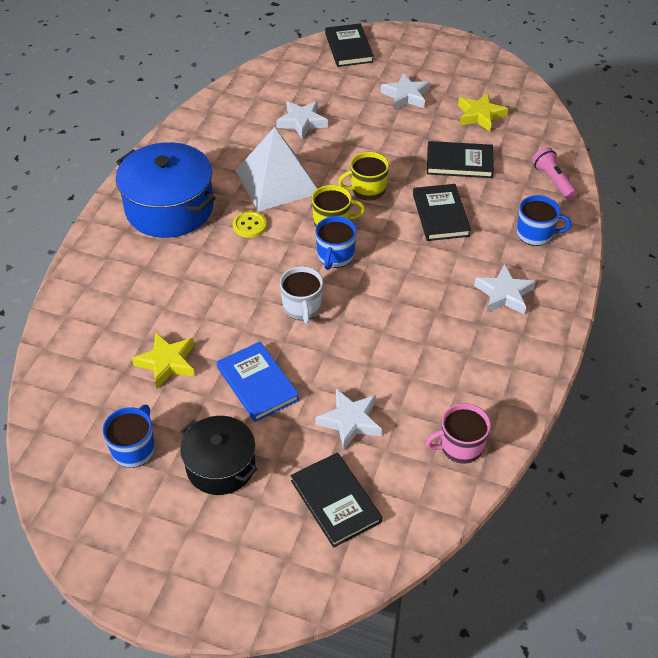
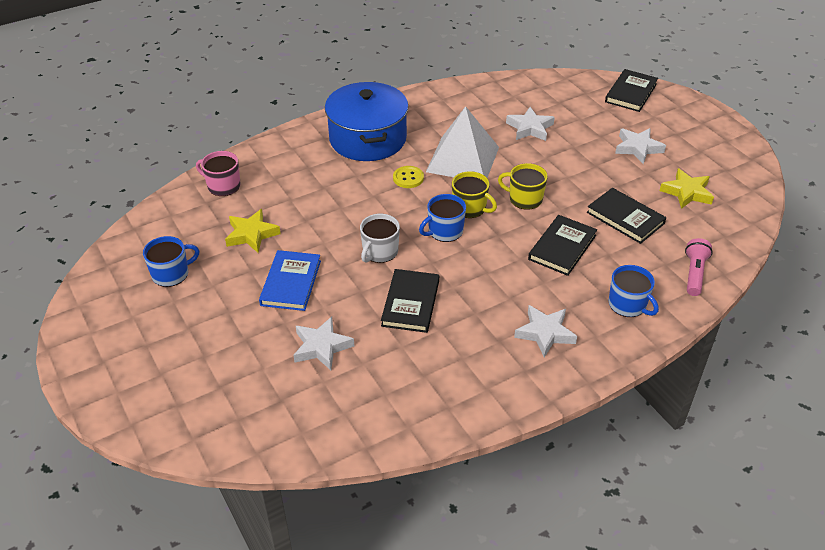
camera: 40 degrees right, 5 degrees down
(221, 466) = (207, 319): black pot -> none
(335, 501) = (249, 391): black book -> black book (410, 303)
(460, 446) = (378, 416): pink mug -> pink mug (223, 186)

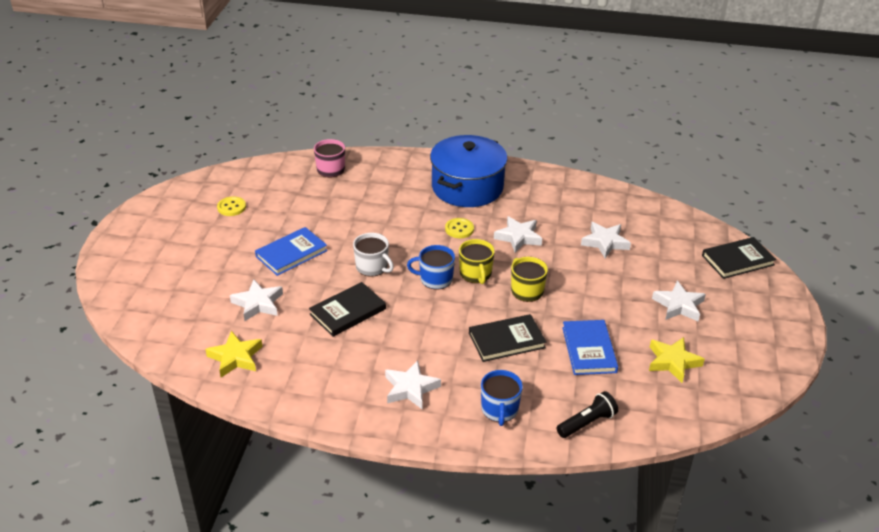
camera: 40 degrees right, 5 degrees down
(171, 274) = (231, 207): blue mug -> yellow button
(251, 234) = (308, 209): yellow star -> yellow star (235, 357)
(380, 252) = (372, 267): white mug -> white mug turned 120 degrees counterclockwise
(463, 159) = (518, 237): white pyramid -> white star
(625, 218) = (589, 349): black book -> blue book
(694, 274) = (587, 423): pink flashlight -> black flashlight

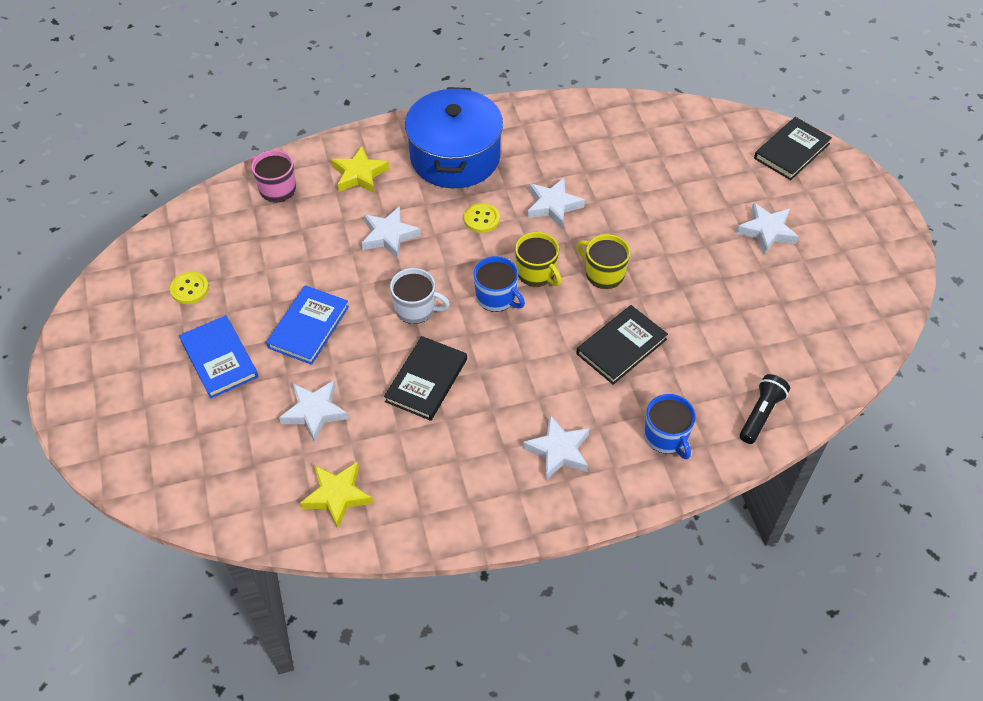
camera: 25 degrees left, 15 degrees up
(435, 279) = (496, 297): blue mug -> blue mug turned 120 degrees counterclockwise
(589, 349) = (711, 323): blue book -> blue book (219, 359)
(605, 242) = (648, 178): white star -> white star (389, 236)
(672, 362) = (799, 304): yellow star -> yellow star (359, 174)

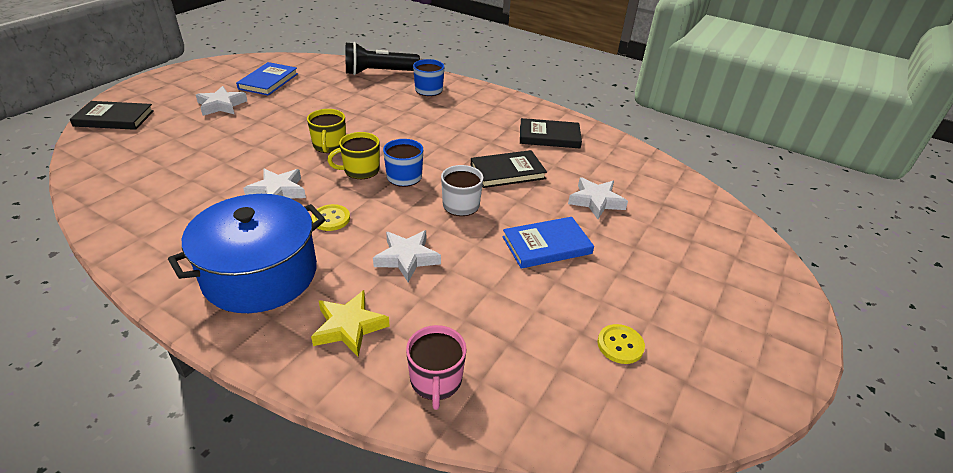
camera: 135 degrees left, 15 degrees down
(219, 359) = (637, 272): blue book -> blue book (268, 81)
(337, 495) = (622, 164): yellow star -> none
(536, 273) = (360, 170): yellow mug -> yellow mug turned 120 degrees counterclockwise
(558, 451) = (483, 113): white star -> none
(621, 346) = (385, 119): black book -> black book (549, 136)
(760, 414) = (379, 73): black flashlight -> black flashlight, size x1.62

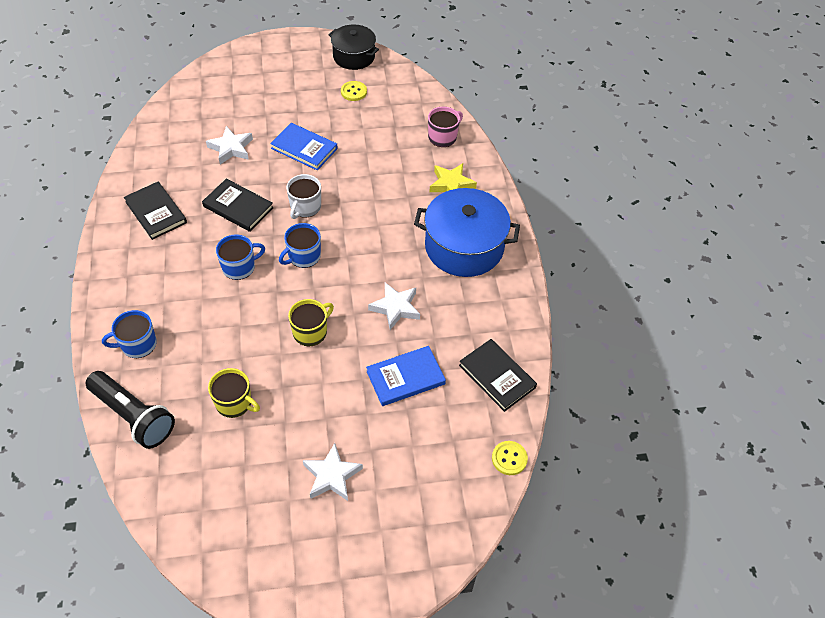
camera: 130 degrees left, 15 degrees up
(114, 118) = (439, 532): black book -> black book (497, 376)
(268, 81) = (248, 492): blue book -> blue book (405, 377)
(331, 219) = (389, 256): yellow button -> yellow button (509, 458)
(360, 170) = (322, 285): yellow mug -> yellow mug (234, 403)
(407, 258) = (382, 197): white star -> none
(438, 145) = (239, 267): none -> blue mug
(713, 397) = (354, 56): none -> black pot

